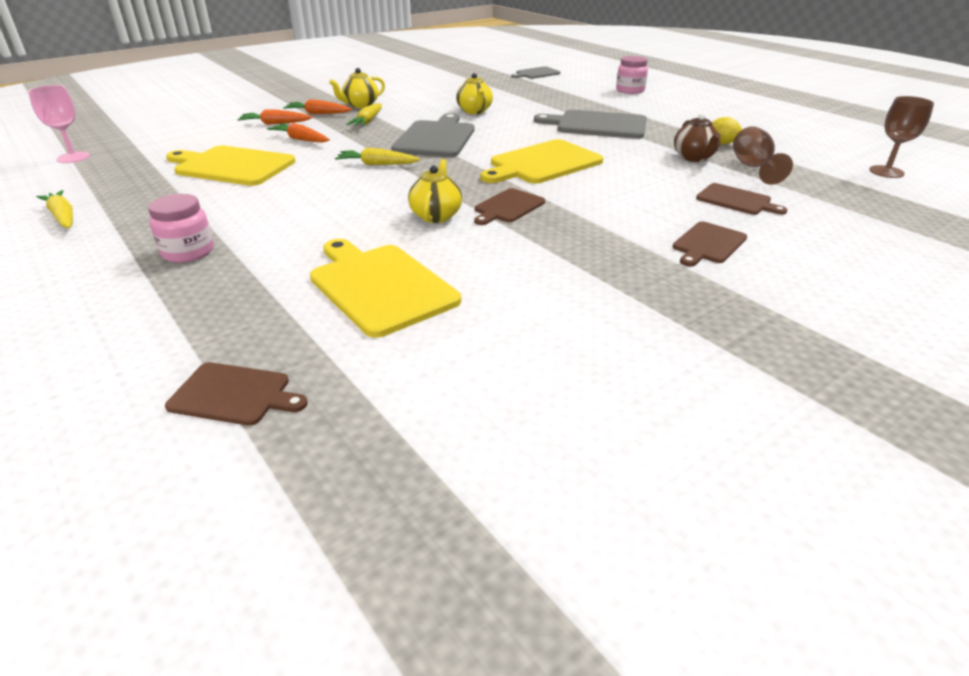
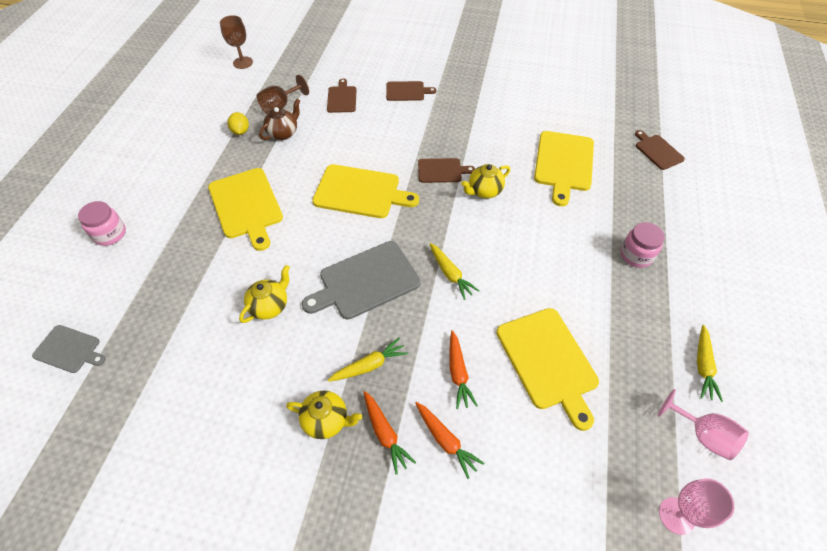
camera: 130 degrees left, 20 degrees up
(56, 188) = (702, 434): none -> pink goblet
(597, 125) = (246, 205): grey cutting board -> yellow cutting board

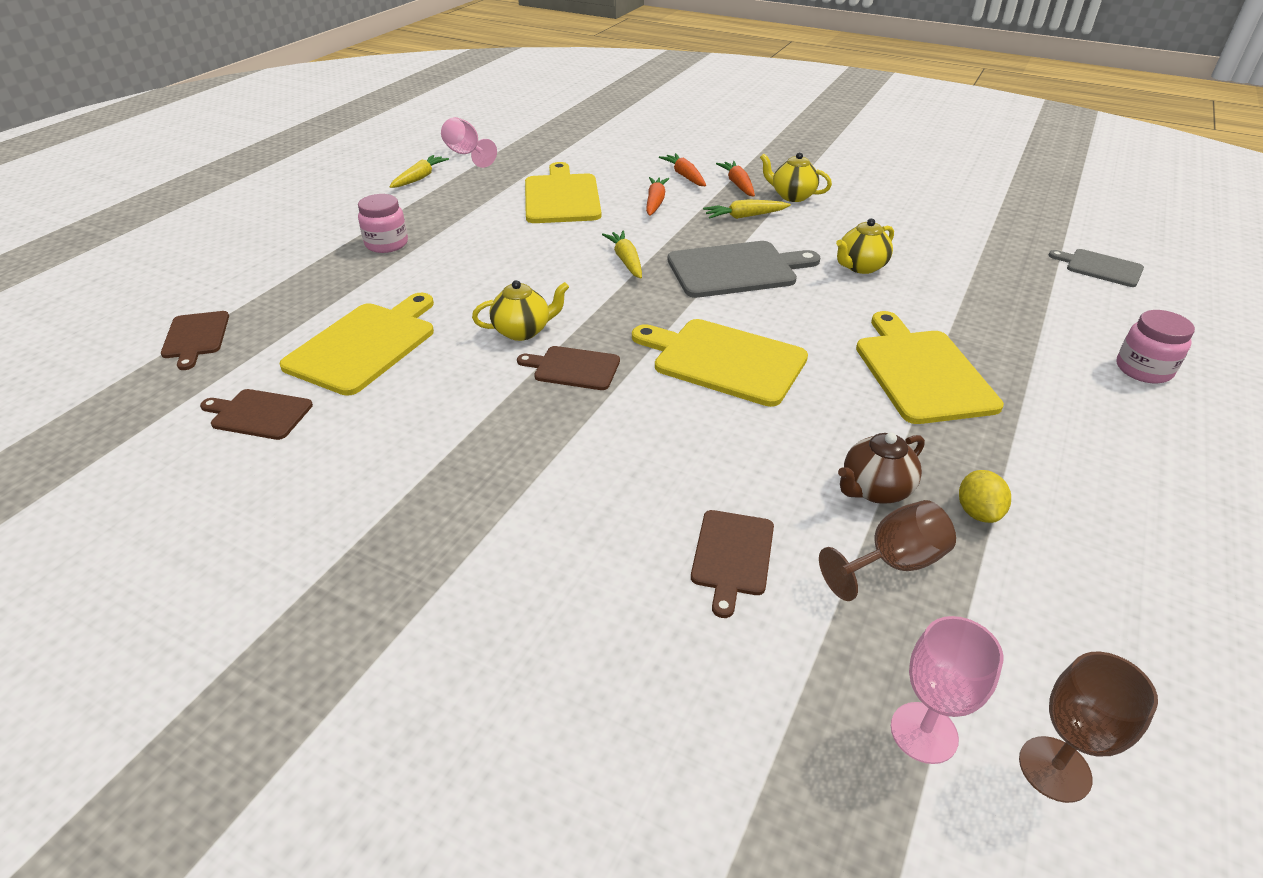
camera: 165 degrees left, 15 degrees down
(407, 91) = (562, 543): brown cutting board -> brown cutting board (258, 414)
(676, 515) = (527, 135): pink goblet -> pink goblet (924, 732)

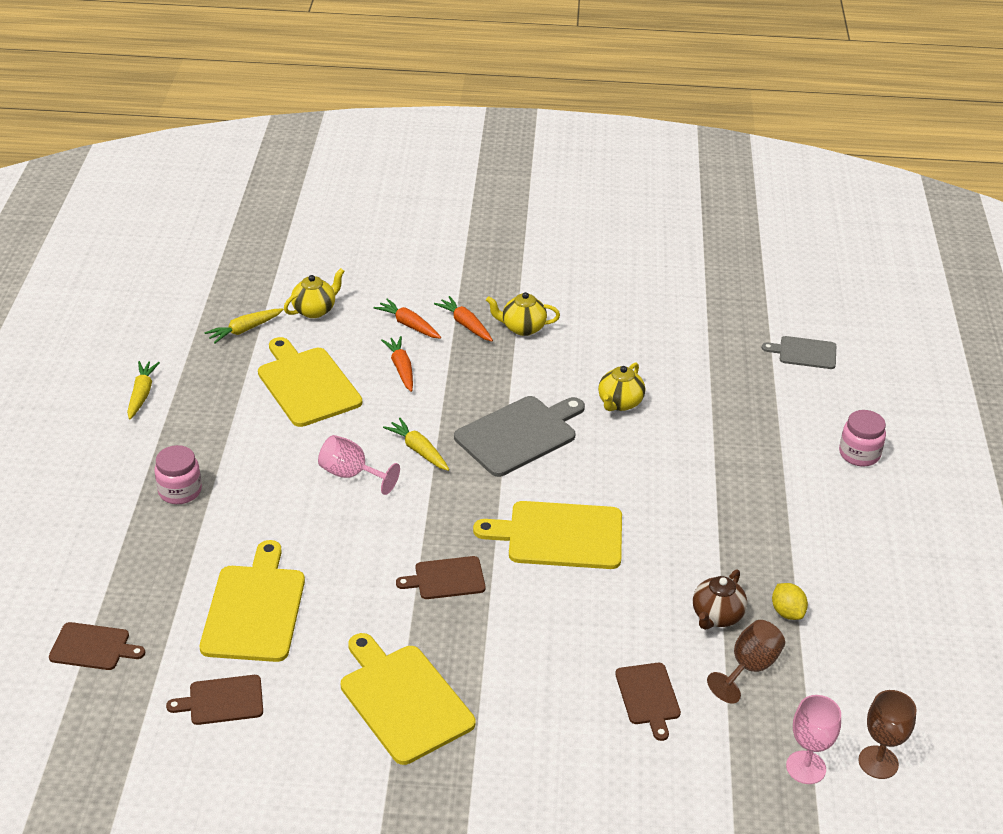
camera: 25 degrees left, 0 degrees up
(196, 337) = (93, 647): brown cutting board -> brown cutting board turned 45 degrees counterclockwise
(466, 154) = (165, 347): pink goblet -> pink goblet (351, 474)
(523, 331) = (380, 554): yellow teapot -> yellow teapot (315, 310)
(745, 216) = (493, 366): yellow carrot -> yellow carrot (244, 330)
(921, 372) = (709, 503): yellow cutting board -> yellow cutting board (403, 700)

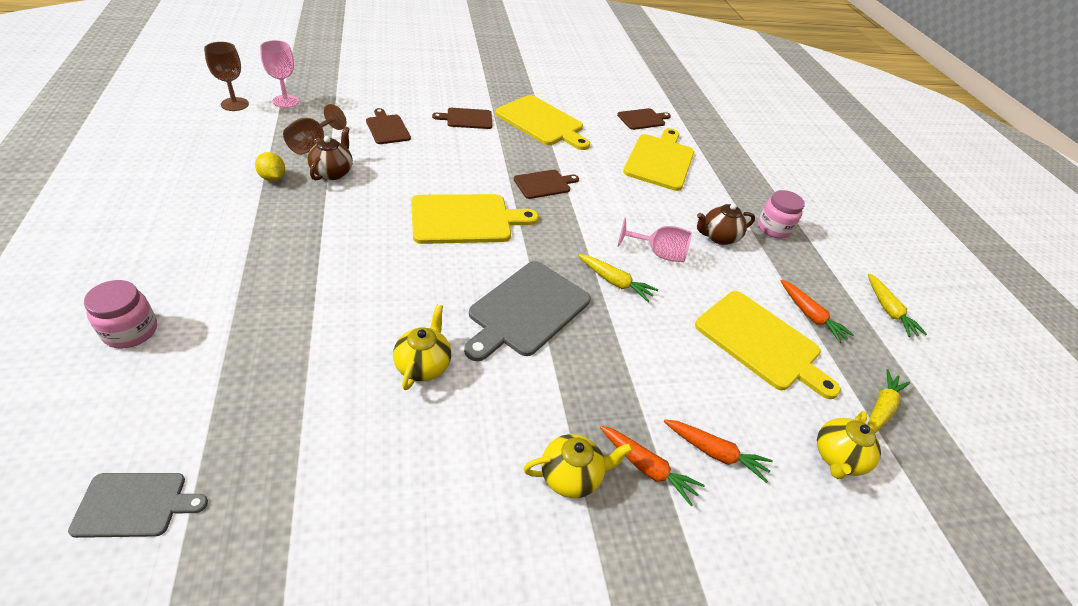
camera: 160 degrees right, 5 degrees up
(93, 647) = (733, 138): brown cutting board -> brown cutting board (467, 119)
(254, 609) = (660, 160): yellow cutting board -> yellow cutting board turned 150 degrees counterclockwise
(263, 487) = (718, 237): none -> brown teapot
(401, 368) = (684, 379): orange carrot -> orange carrot (810, 316)

